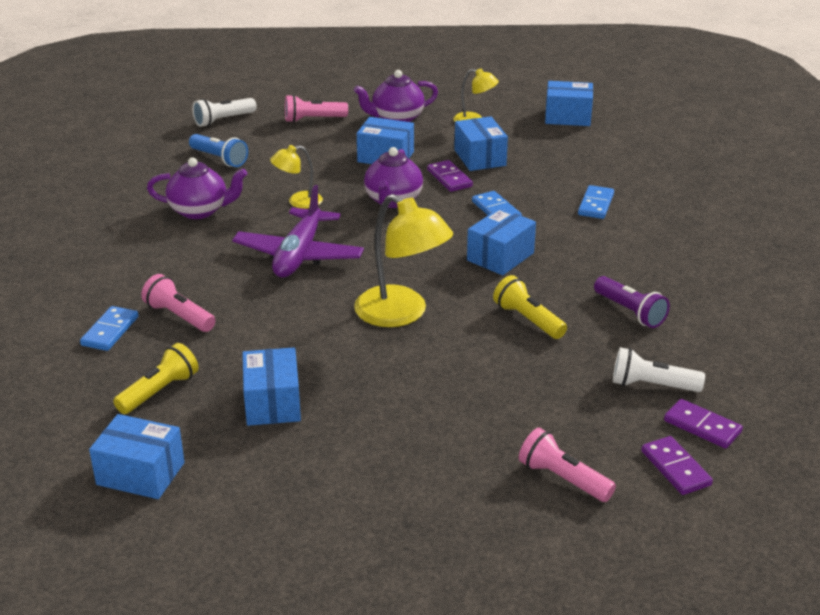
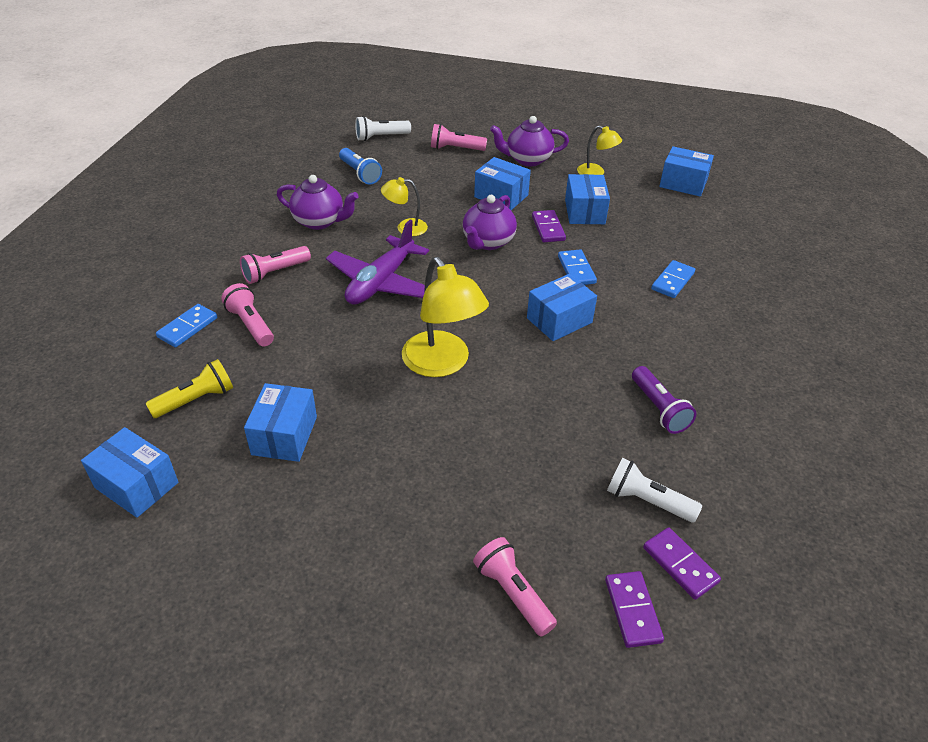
camera: 15 degrees right, 10 degrees up
(178, 265) = (275, 272): none -> pink flashlight
(528, 320) = (556, 396): yellow flashlight -> none

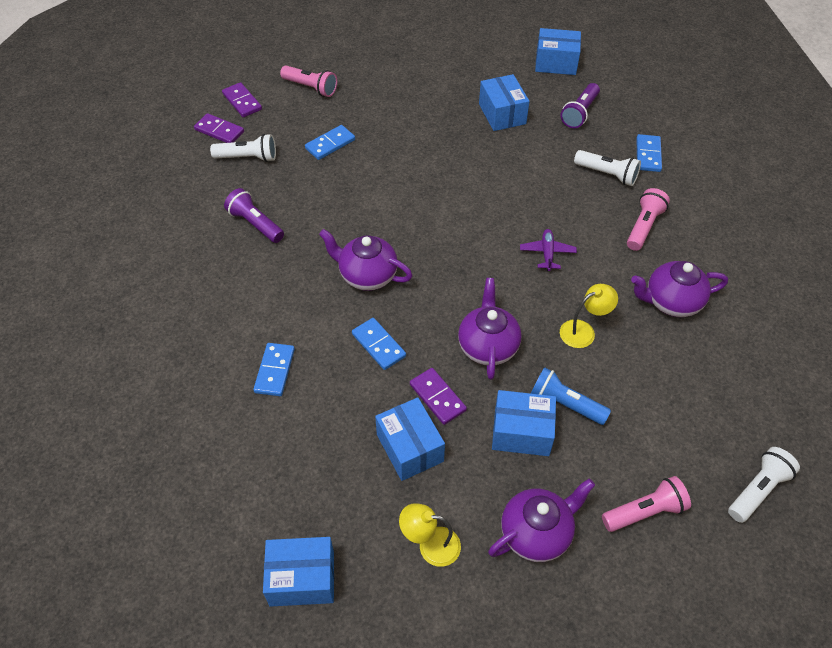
camera: 155 degrees right, 10 degrees up
(196, 400) = (580, 113): yellow flashlight -> purple flashlight
(251, 325) = (607, 174): pink flashlight -> white flashlight
(360, 174) = (708, 397): blue flashlight -> blue flashlight (565, 404)
(381, 282) = (547, 253): purple plane -> purple plane, size x0.47
(442, 364) = (438, 198): yellow lamp -> none
(529, 478) = (330, 144): none -> blue domino
(559, 320) = (367, 276): blue box -> purple teapot

